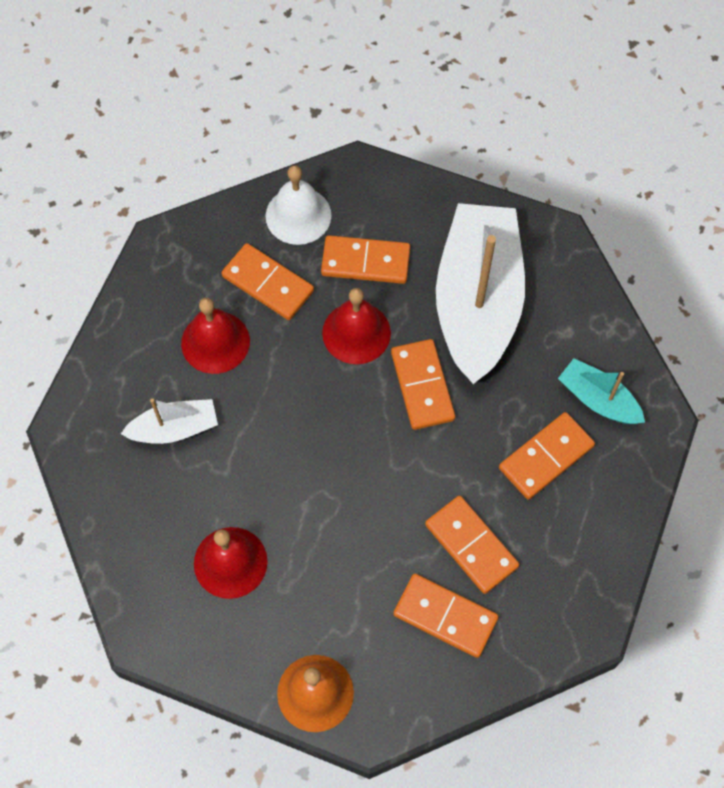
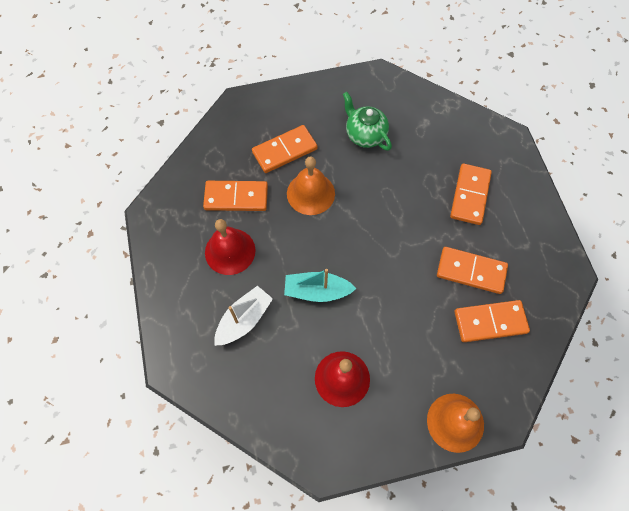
camera: 35 degrees left, 0 degrees up
(298, 215) = (224, 148): white bell -> none
(356, 333) = (310, 193): red bell -> orange bell
(422, 386) = (372, 200): orange domino -> none
(477, 302) = (365, 135): white boat -> green teapot
(598, 399) = (471, 147): turquoise boat -> turquoise boat (317, 291)

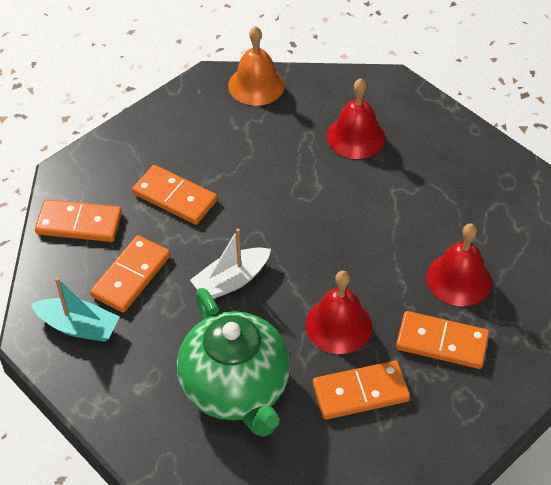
camera: 165 degrees left, 15 degrees down
(244, 320) = (451, 206): white boat -> white boat (231, 281)
(310, 193) = (338, 325): orange bell -> red bell
(317, 291) = (360, 216): turquoise boat -> turquoise boat (78, 327)
(365, 135) = (236, 388): green teapot -> green teapot, size x1.75
(490, 322) = (179, 149): orange domino -> orange domino (79, 224)

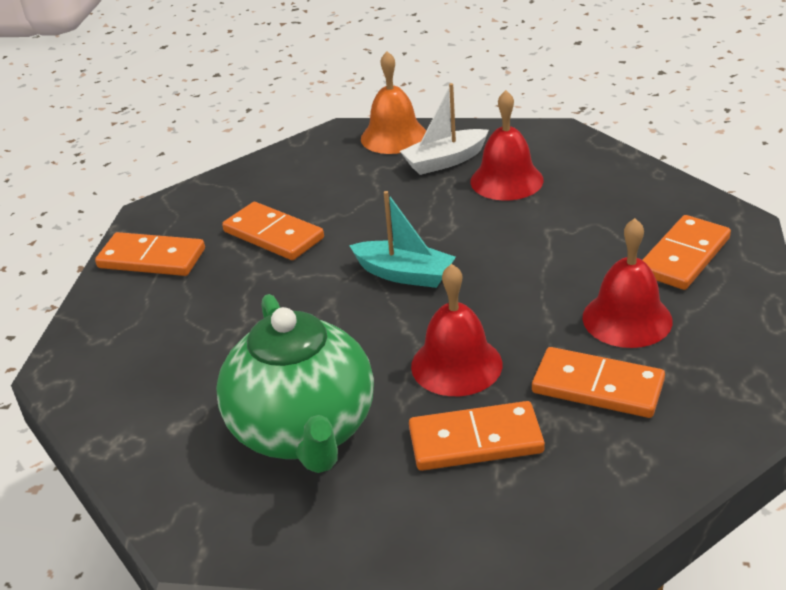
camera: 10 degrees right, 15 degrees down
(78, 327) = (118, 359): turquoise boat -> turquoise boat (404, 274)
(131, 276) = (199, 309): orange domino -> orange domino (683, 256)
(231, 281) = (324, 316): white boat -> white boat (445, 161)

